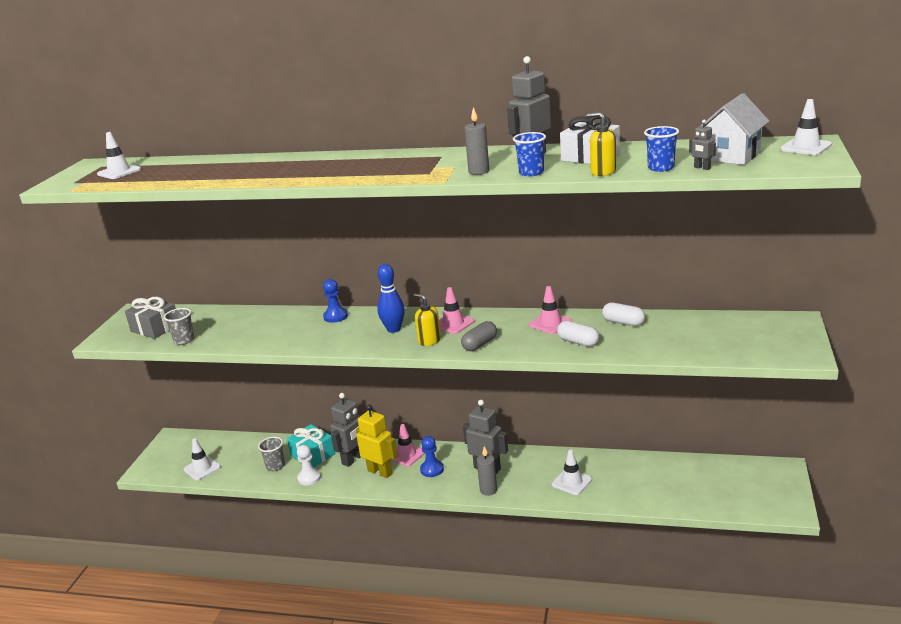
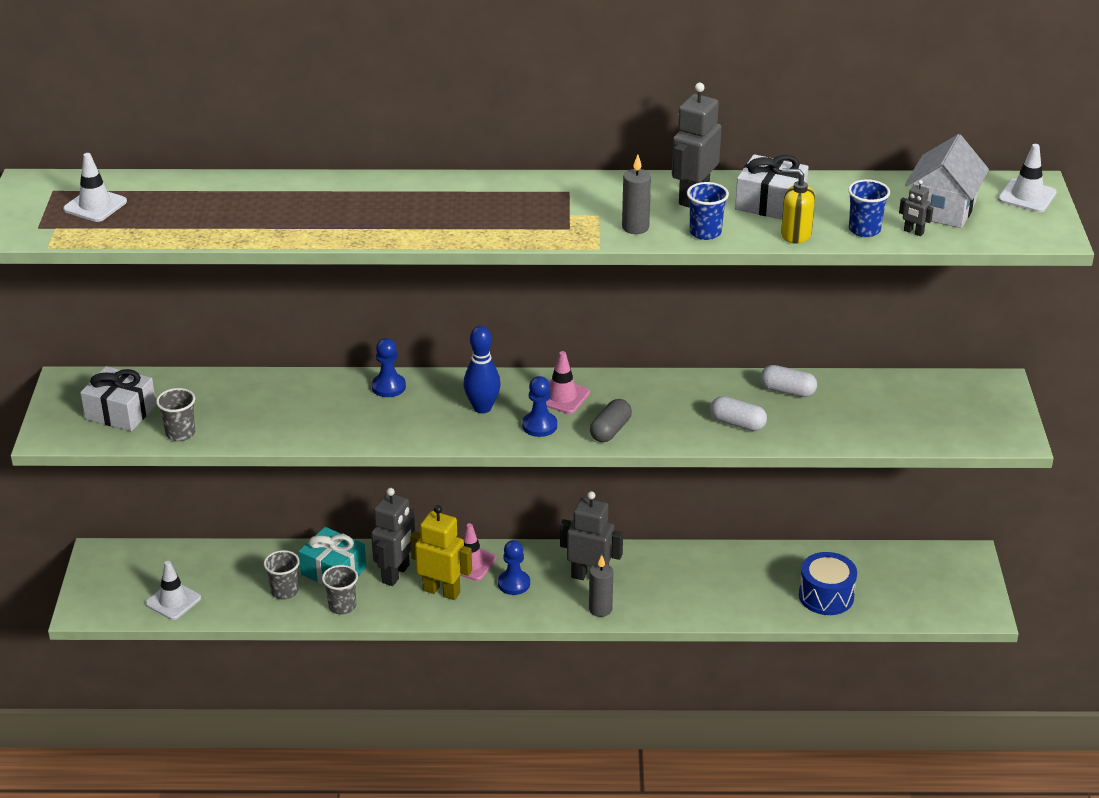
camera: 15 degrees left, 10 degrees up
(155, 328) = (120, 412): grey gift -> white gift
(309, 478) = (342, 606): white pawn -> grey cup
(429, 340) = (539, 426): yellow soap dispenser -> blue pawn
(550, 323) = (693, 394): pink traffic cone -> none
(571, 482) = (707, 591): white traffic cone -> none
(663, 491) = (826, 596): none -> blue drum

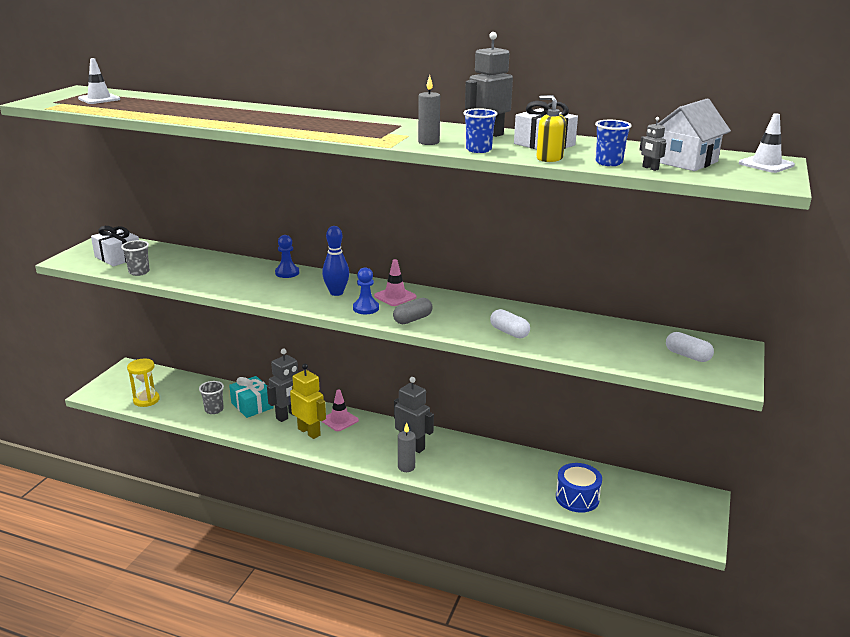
camera: 20 degrees right, 10 degrees down
(173, 601) = (146, 400): white traffic cone -> yellow hourglass
(342, 606) = (241, 426): grey cup -> none
(514, 583) = (359, 438): blue pawn -> none
(787, 391) = (561, 321): white capsule -> white capsule (687, 356)

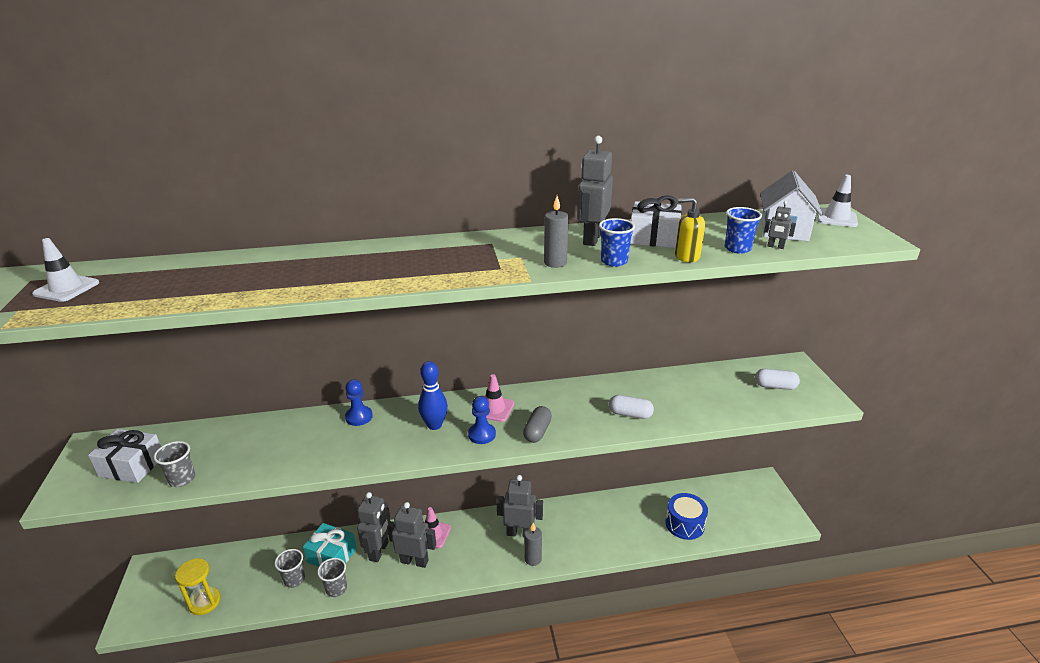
camera: 30 degrees left, 5 degrees up
(237, 426) = (336, 589): none -> grey cup
(309, 432) = (414, 561): yellow robot -> grey robot

